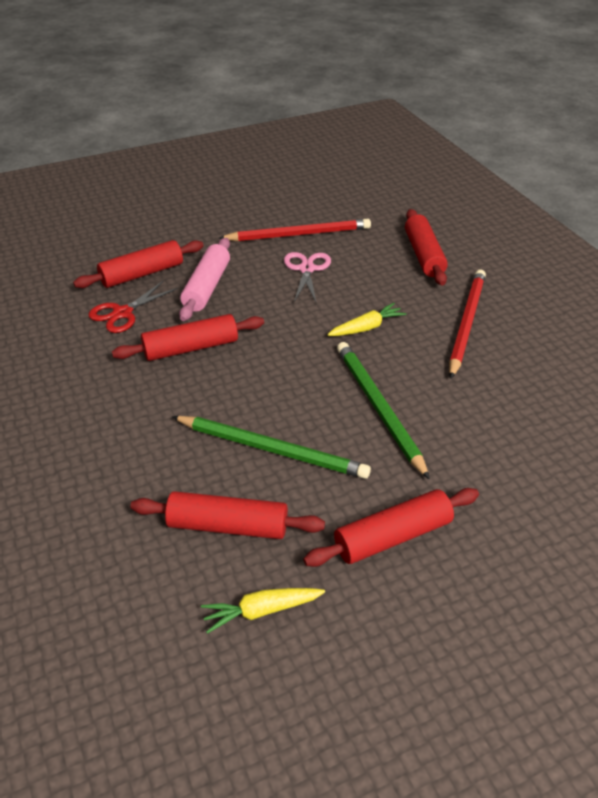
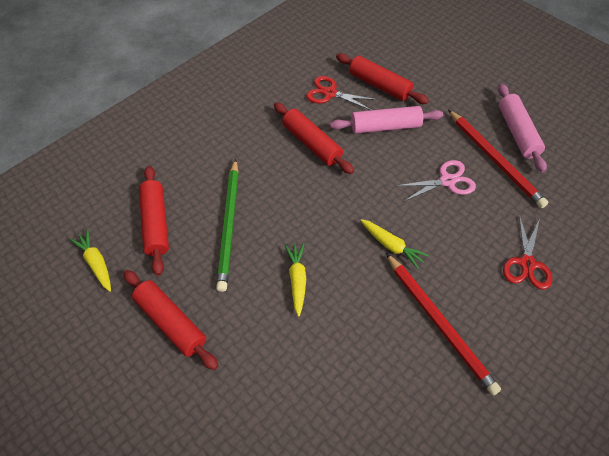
camera: 70 degrees right, 15 degrees up
(275, 212) = (517, 132): none -> pink rolling pin
(378, 408) = (297, 280): green pencil -> yellow carrot
(423, 255) = (526, 263): red rolling pin -> red scissors
(466, 323) = (439, 323): red pencil -> red pencil turned 60 degrees clockwise

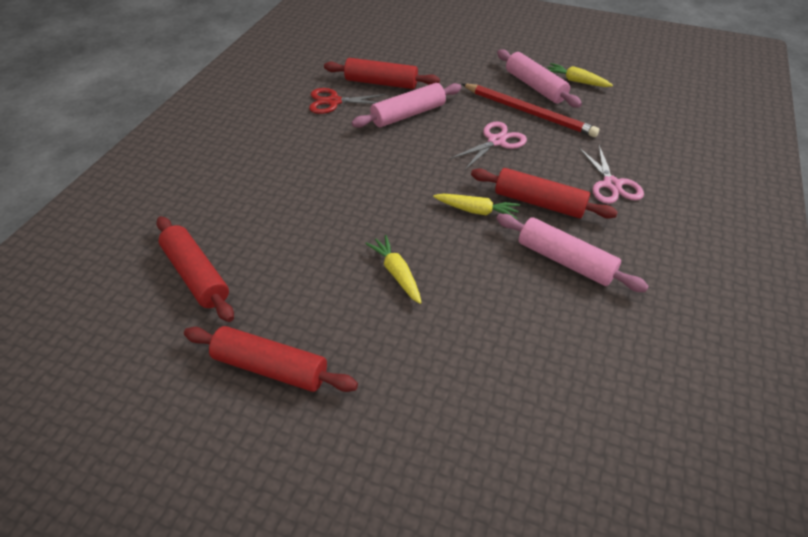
camera: 25 degrees left, 10 degrees down
(96, 263) = (137, 341): yellow carrot -> yellow carrot (576, 81)
(229, 225) = (289, 248): green pencil -> none
(312, 143) = (340, 148): red rolling pin -> red rolling pin (539, 202)
(439, 323) = (565, 260): red pencil -> pink rolling pin
(526, 263) = (611, 184): red scissors -> pink scissors

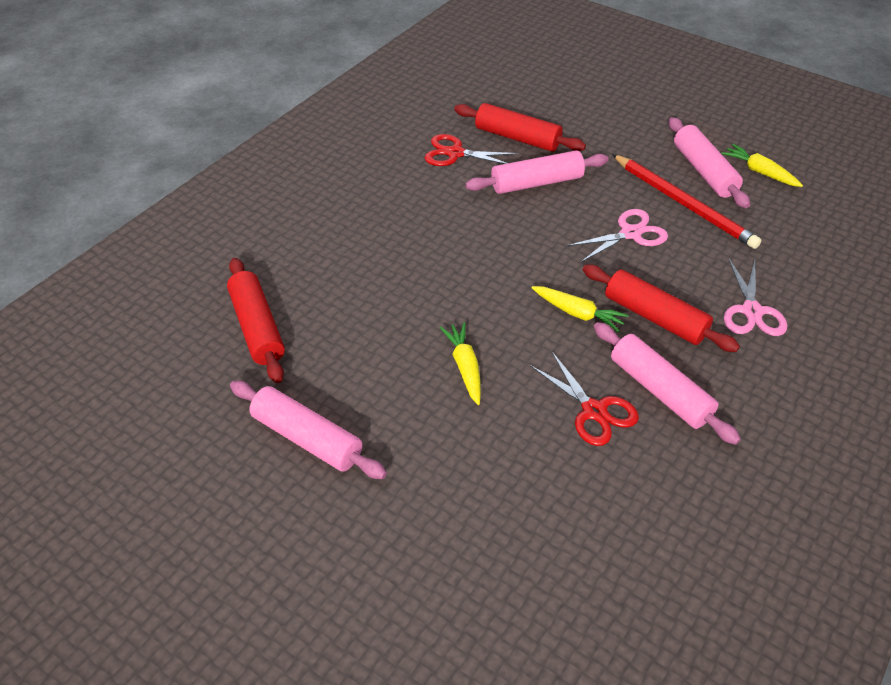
camera: 15 degrees right, 0 degrees up
(271, 367) = (307, 438): red rolling pin -> pink rolling pin
(518, 288) = (594, 411): none -> red scissors

